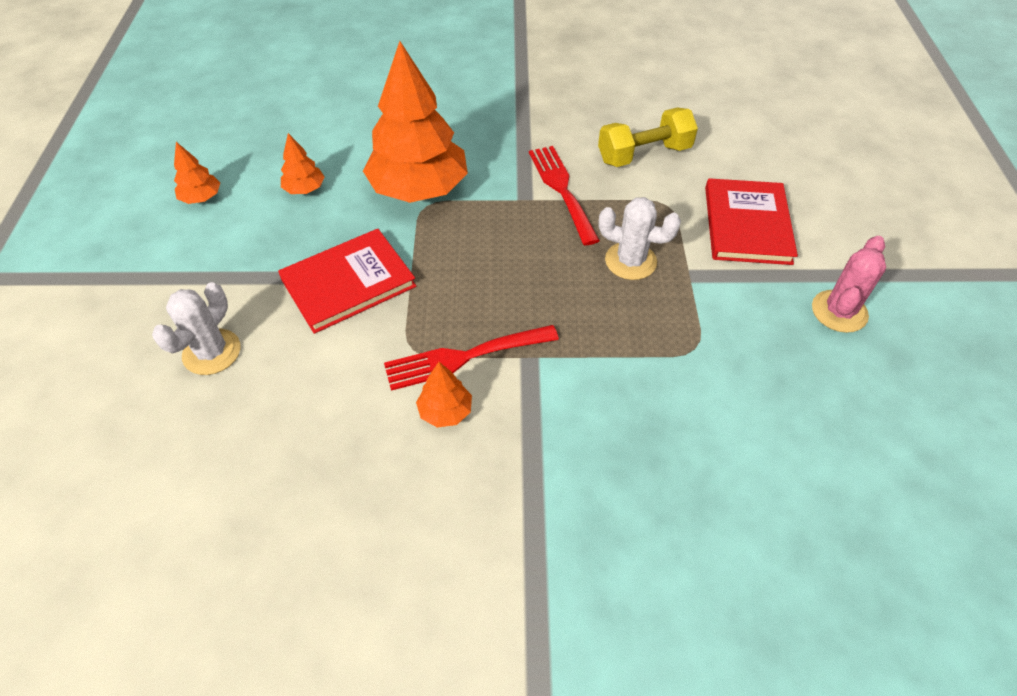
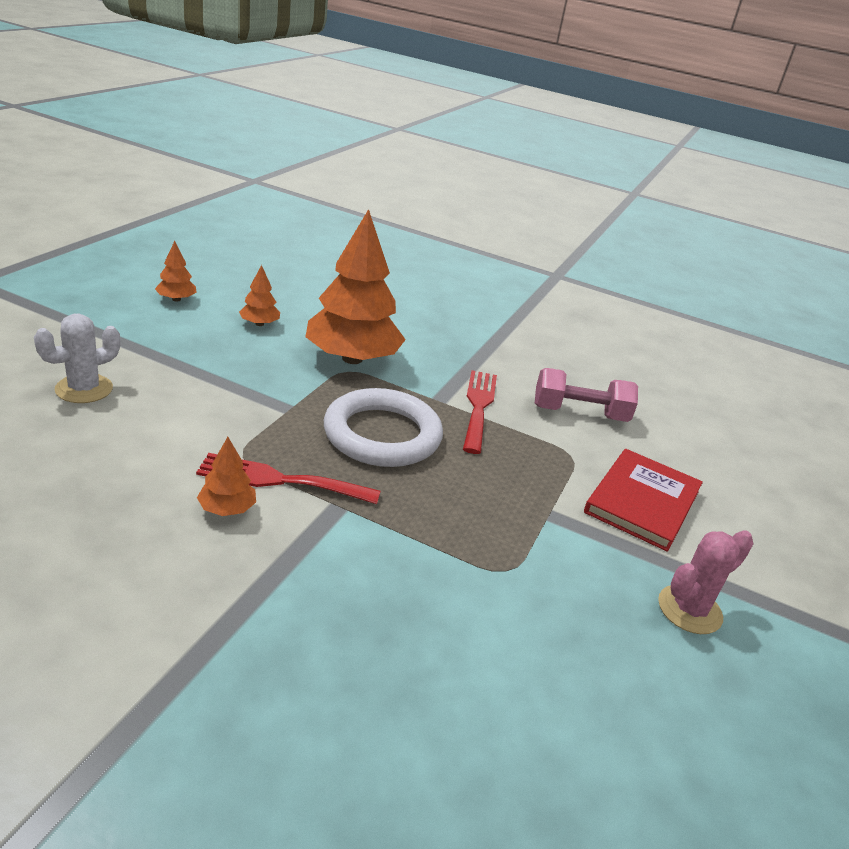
camera: 20 degrees right, 20 degrees down
(348, 283) = (234, 392): red book -> none
(508, 263) = (382, 434): none -> white ring
(630, 261) = (499, 480): white cactus -> none
(644, 154) = (579, 413): yellow dumbbell -> pink dumbbell

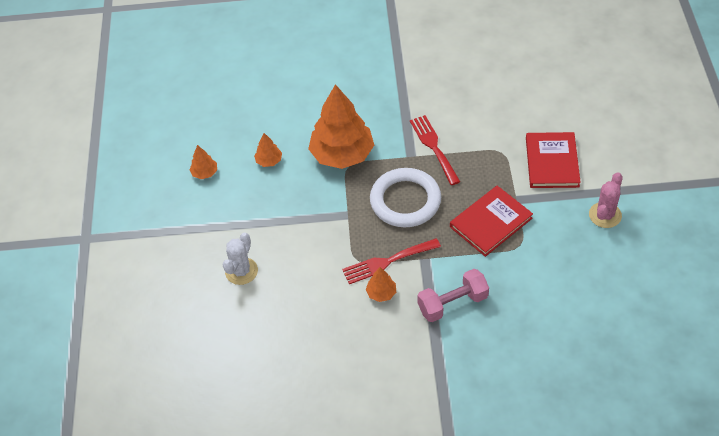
camera: 20 degrees left, 20 degrees up
(483, 519) = (491, 222): none -> red book
(579, 413) = (485, 116): pink dumbbell -> pink dumbbell (452, 303)

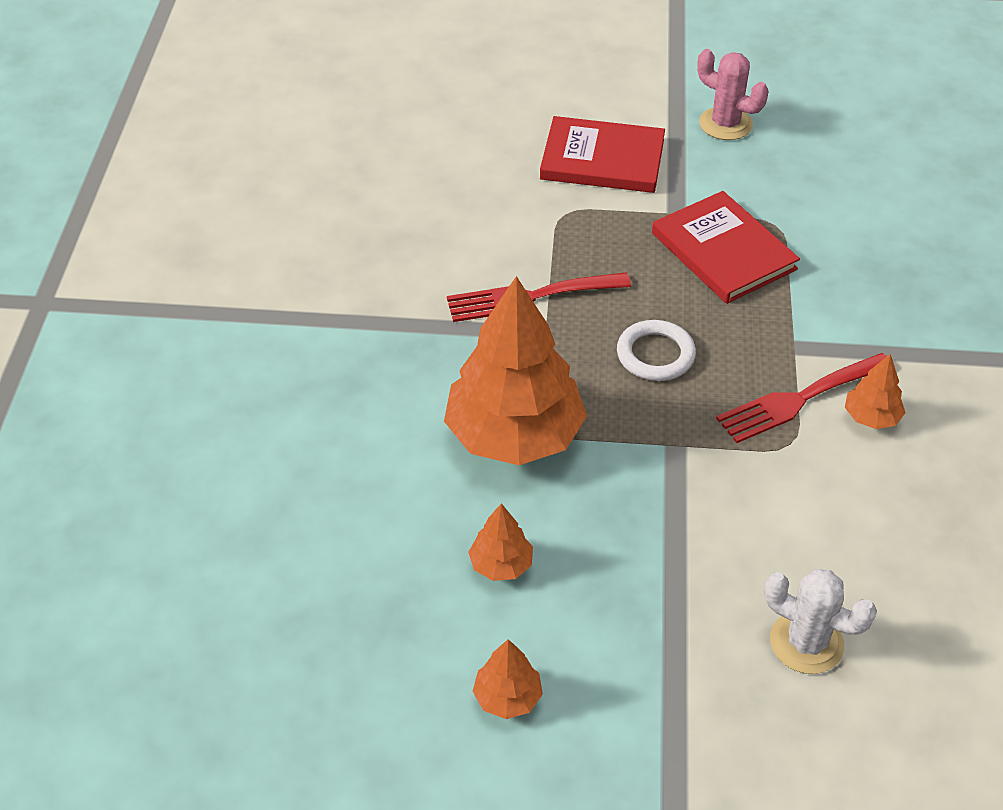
camera: 85 degrees left, 5 degrees down
(387, 262) = (799, 399): red fork -> red fork turned 75 degrees clockwise
(405, 201) = (655, 355): white ring -> white ring, size x0.56
(452, 303) = (896, 324): pink dumbbell -> none

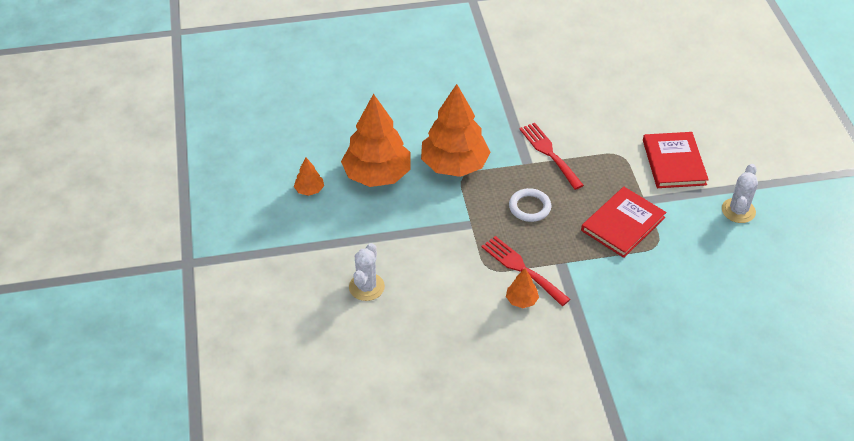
camera: 75 degrees right, 0 degrees up
(501, 565) = (377, 175): orange tree -> orange tree, size x2.33
(725, 124) = (738, 211): pink cactus -> white cactus

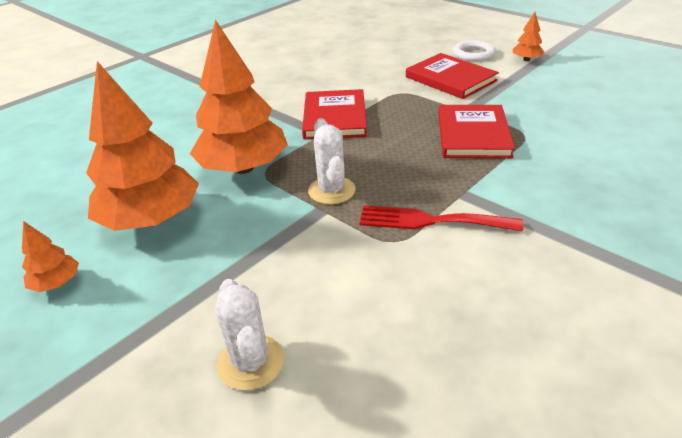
camera: 35 degrees left, 10 degrees down
(521, 300) = (472, 252): orange tree -> orange tree (526, 60)
(529, 207) = (368, 164): white ring -> white ring (473, 54)
(549, 153) = (334, 117): red fork -> red book
(738, 211) = (546, 84): white cactus -> white cactus (331, 190)

